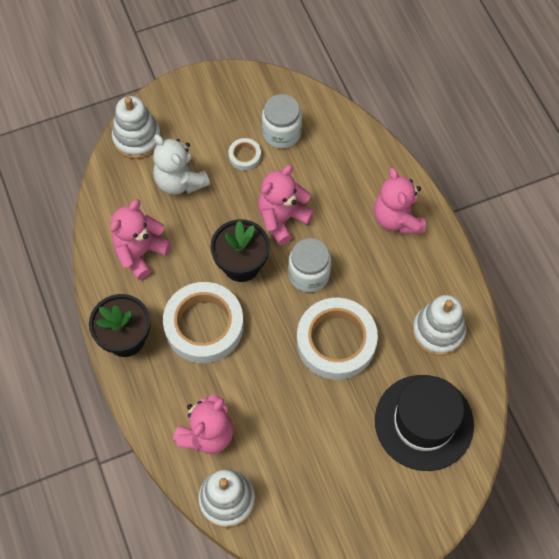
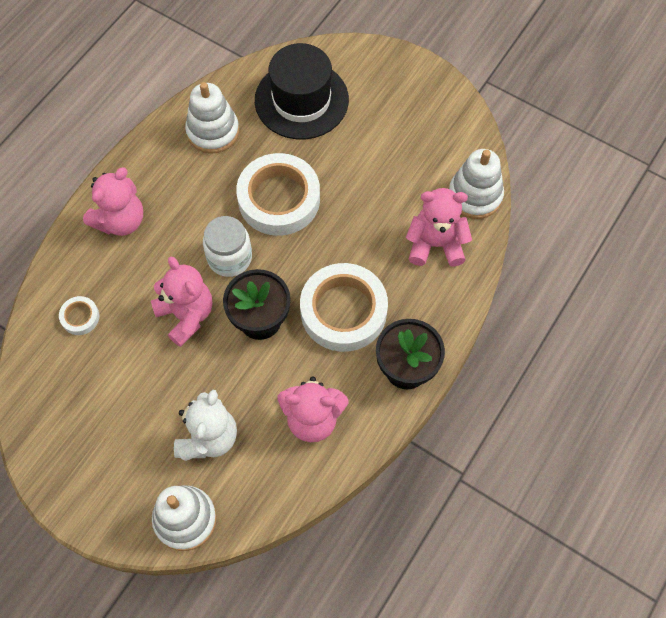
camera: 125 degrees left, 0 degrees up
(244, 156) = (137, 395): white tape -> white tape (80, 317)
(281, 133) = (86, 378): white jar -> none
(282, 218) = (186, 315): pink teddy bear -> pink teddy bear turned 135 degrees counterclockwise

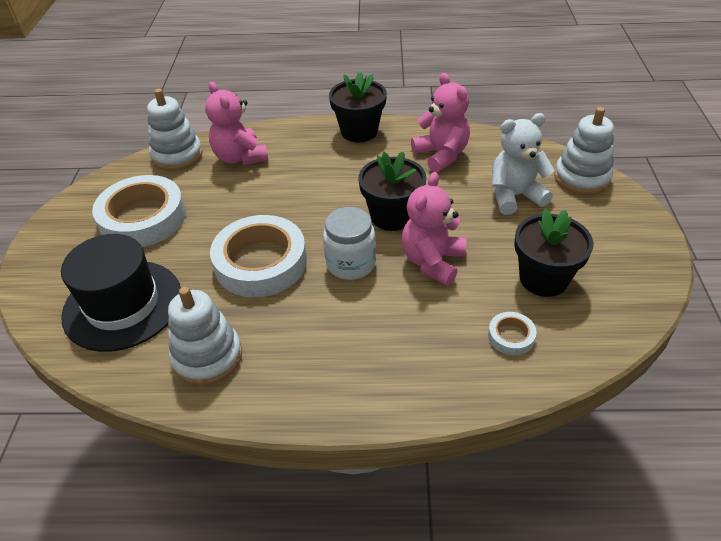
camera: 120 degrees left, 20 degrees down
(107, 381) = (543, 279): none -> black flower pot
(120, 220) = (380, 372): pink teddy bear -> none
(343, 311) = (341, 177): white tape -> white tape (143, 218)

